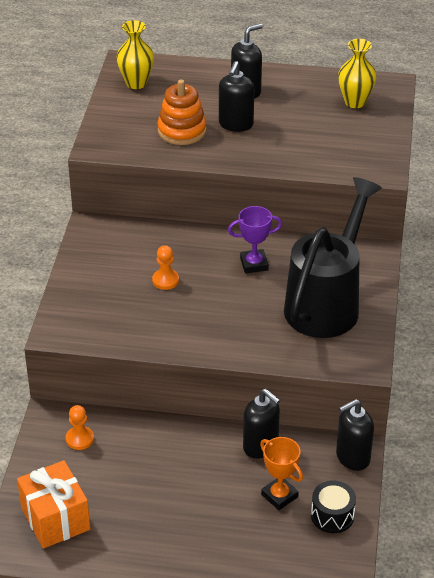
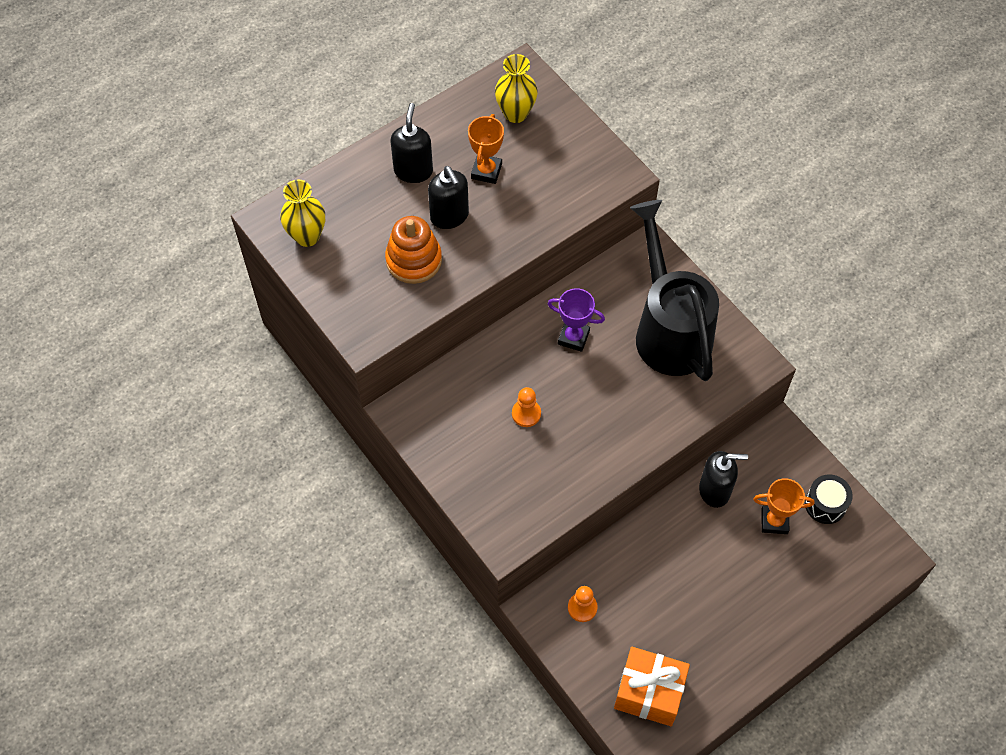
camera: 45 degrees left, 20 degrees up
(254, 264) = (573, 337): purple trophy -> purple trophy turned 75 degrees clockwise
(292, 117) = (486, 171): none -> orange trophy
(352, 457) = (784, 441): black soap dispenser -> none

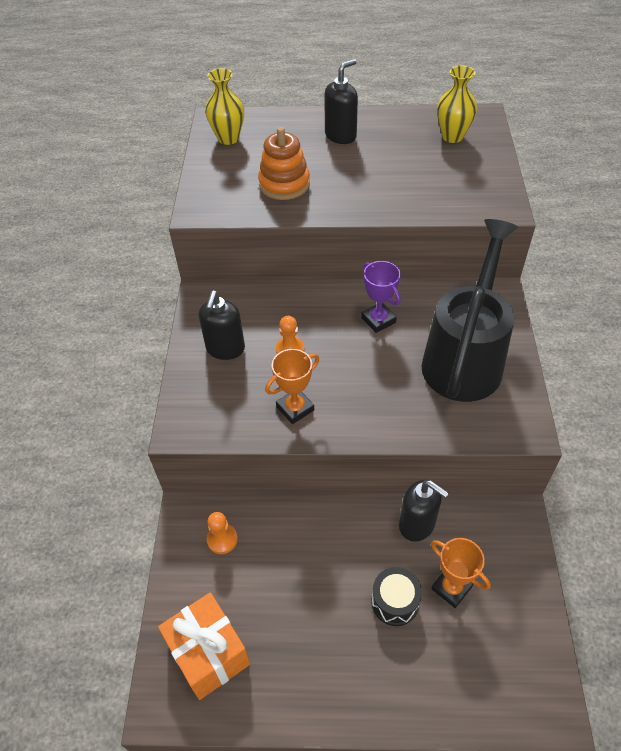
camera: 40 degrees right, 10 degrees down
(449, 216) = (338, 172): black soap dispenser -> black soap dispenser (225, 349)
(486, 171) = (394, 159): orange trophy -> orange trophy (295, 408)
(825, 504) = (515, 608): black drum -> black drum (395, 602)

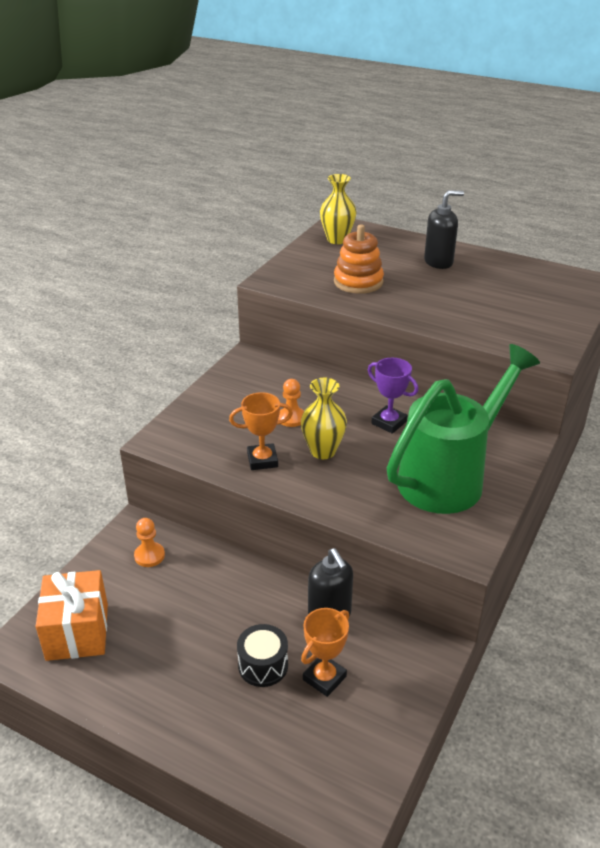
camera: 25 degrees right, 15 degrees down
(225, 349) = (237, 400): black soap dispenser -> none
(378, 320) = (389, 422): purple trophy -> purple trophy turned 45 degrees counterclockwise
(451, 588) = (324, 678): orange trophy -> orange trophy turned 60 degrees clockwise
(452, 136) = (546, 288): yellow vase -> yellow vase (323, 451)
(465, 358) = (450, 477): black watering can -> green watering can

